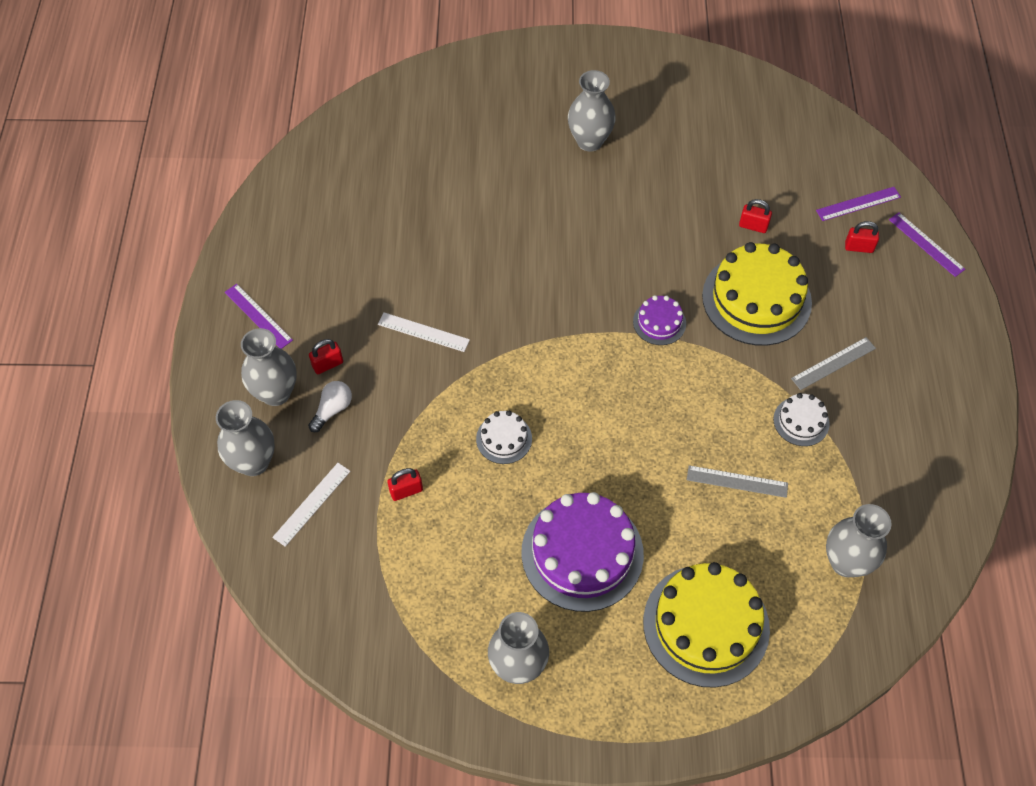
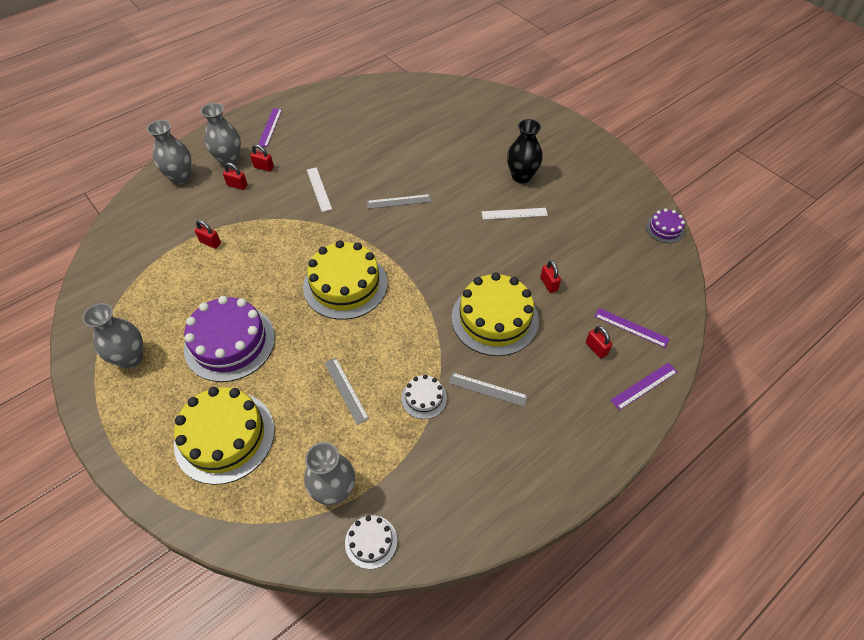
camera: 50 degrees right, 5 degrees down
(312, 504) = (172, 212): white ruler -> white ruler (514, 213)
(332, 410) = (237, 185): white light bulb -> red padlock
(504, 438) = (279, 262): white cake -> white cake (371, 541)
(519, 270) = (399, 201): none -> grey ruler
(589, 141) = (521, 176): grey vase -> black vase
(596, 397) = (345, 285): none -> yellow cake
(659, 322) = (427, 282): purple cake -> purple cake (665, 228)
(926, 244) = (644, 386): purple ruler -> purple ruler turned 45 degrees clockwise

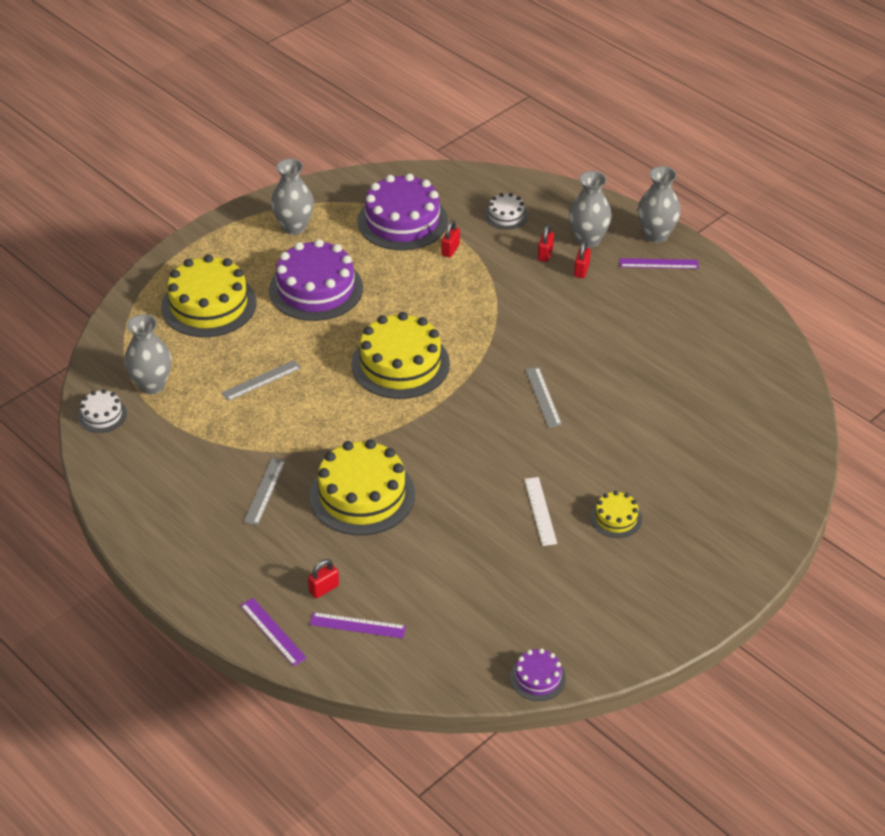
camera: 85 degrees right, 10 degrees down
(157, 273) = (402, 221): none -> purple cake
(180, 177) = (550, 207): grey vase -> grey vase (656, 235)
(319, 189) = (552, 323): white ruler -> none
(424, 398) = (253, 440): white cake -> white cake (506, 215)
(521, 176) = (616, 518): black vase -> yellow cake
(549, 284) = (420, 545): red padlock -> none
(631, 327) = (358, 625): purple ruler -> purple ruler turned 75 degrees clockwise

